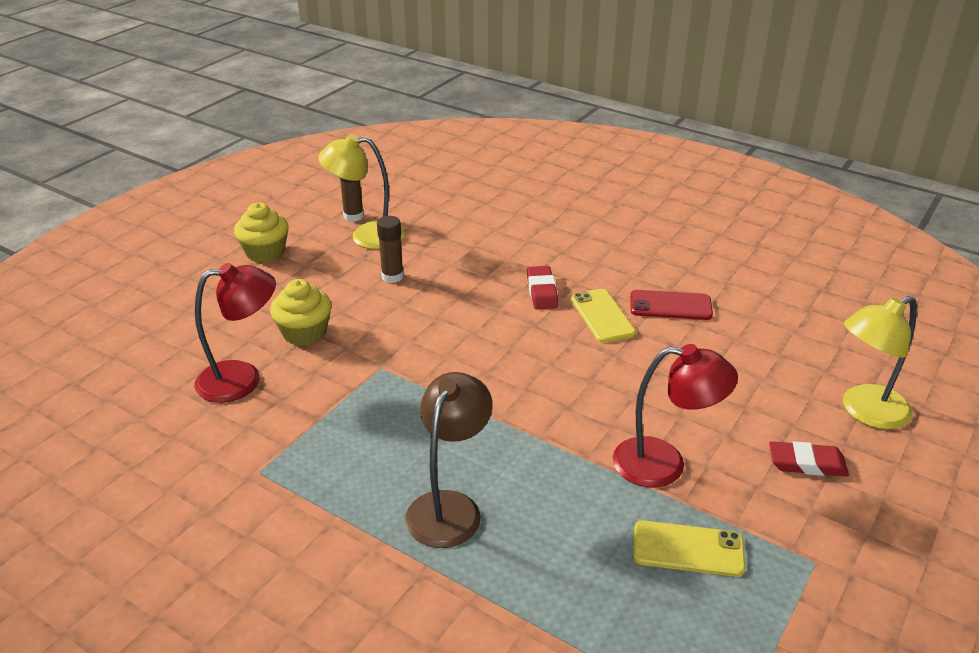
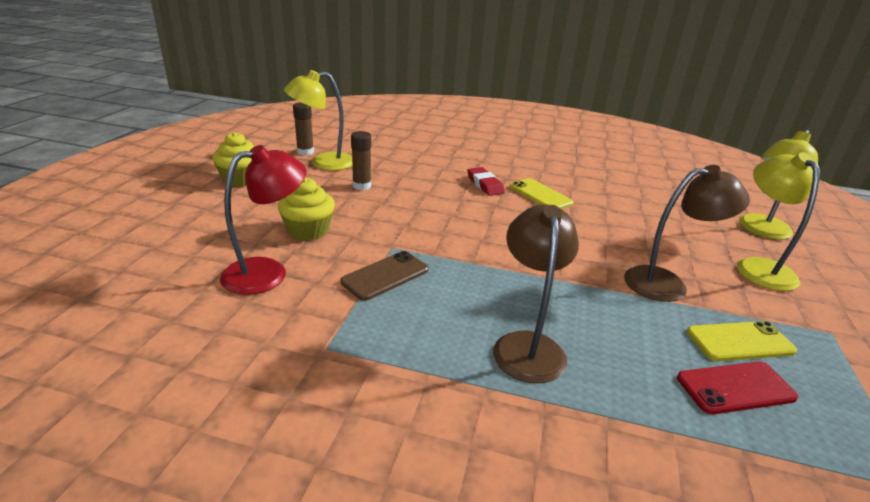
camera: 20 degrees left, 5 degrees down
(354, 402) = (385, 276): none -> brown phone
(664, 464) = (667, 283): red lamp -> brown lamp
(670, 306) = (581, 184): red phone -> red phone (735, 388)
(807, 463) = (758, 267): red eraser -> yellow lamp

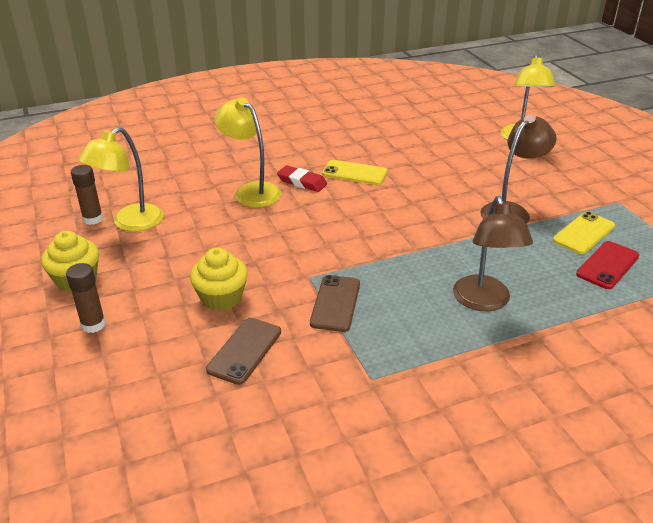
camera: 35 degrees left, 5 degrees up
(267, 272) = (244, 350): red lamp -> brown phone
(362, 186) = (202, 231): brown glue stick -> brown glue stick (93, 325)
(527, 345) = (484, 302): brown lamp -> brown lamp turned 150 degrees counterclockwise
(758, 267) = (546, 171): yellow lamp -> yellow lamp (251, 191)

